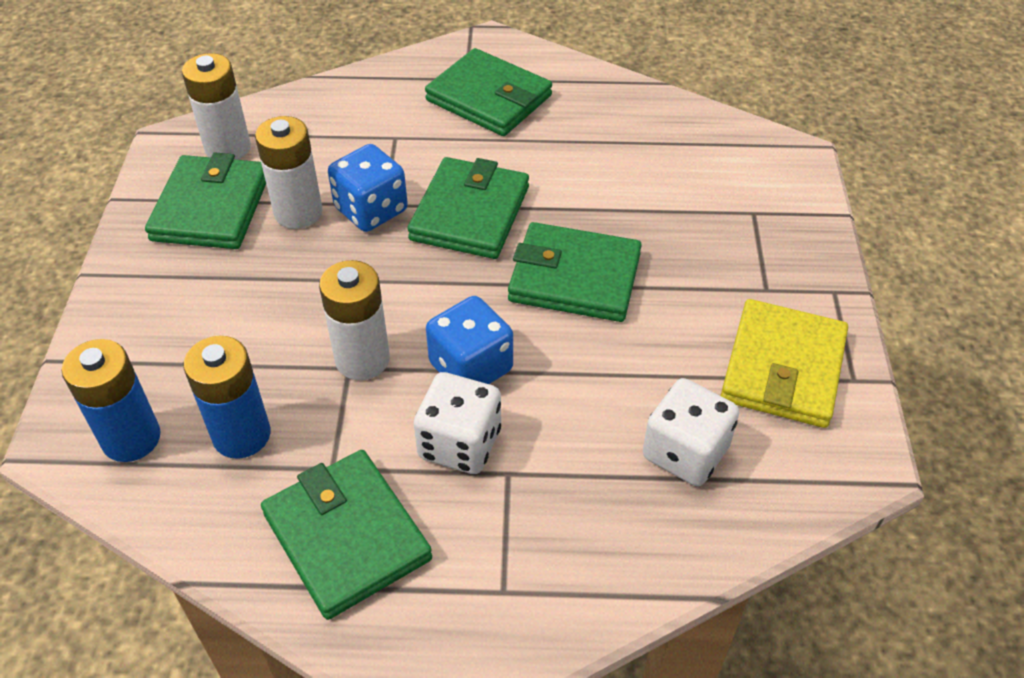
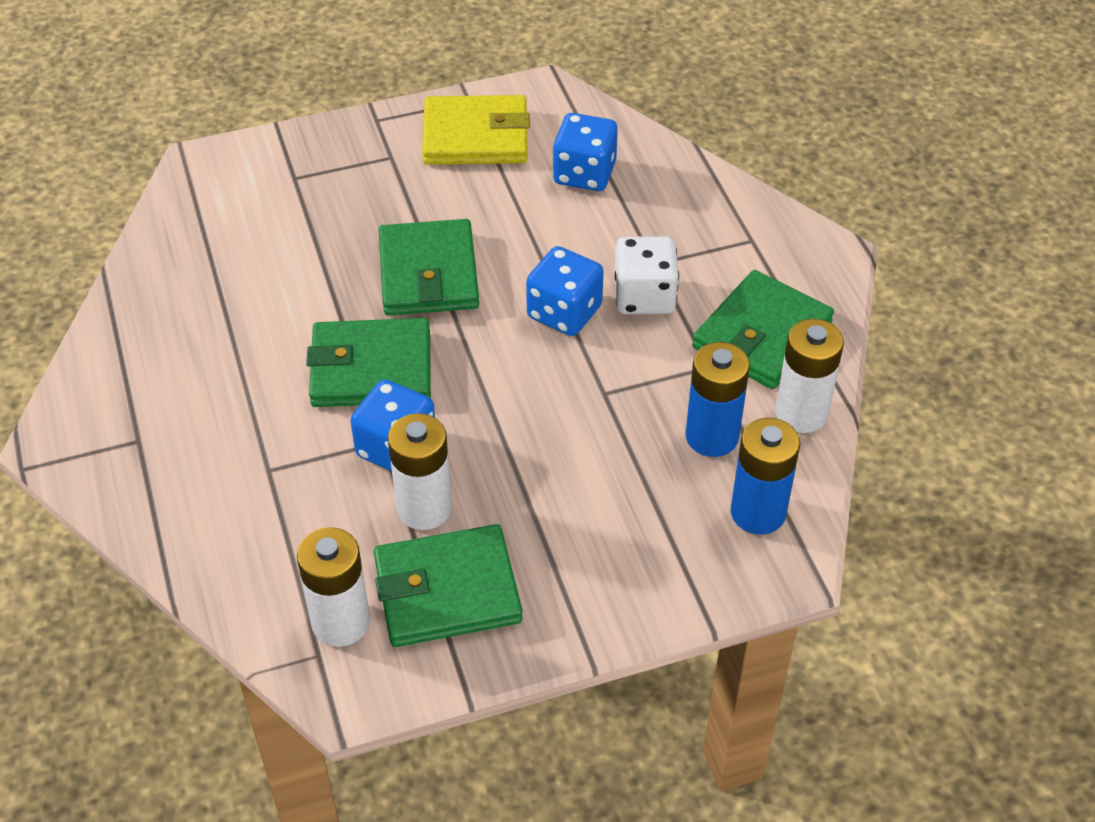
camera: 110 degrees left, 0 degrees up
(362, 359) = (591, 386): white battery -> white battery (801, 413)
(489, 98) = (173, 408): green wallet -> none
(685, 452) = (584, 174): white dice -> blue dice

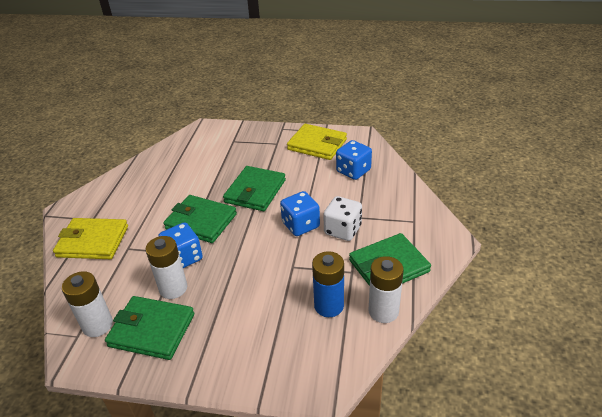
camera: 30 degrees right, 10 degrees down
(184, 482) = (93, 241): none -> yellow wallet
(758, 512) = (325, 353): blue battery -> none

